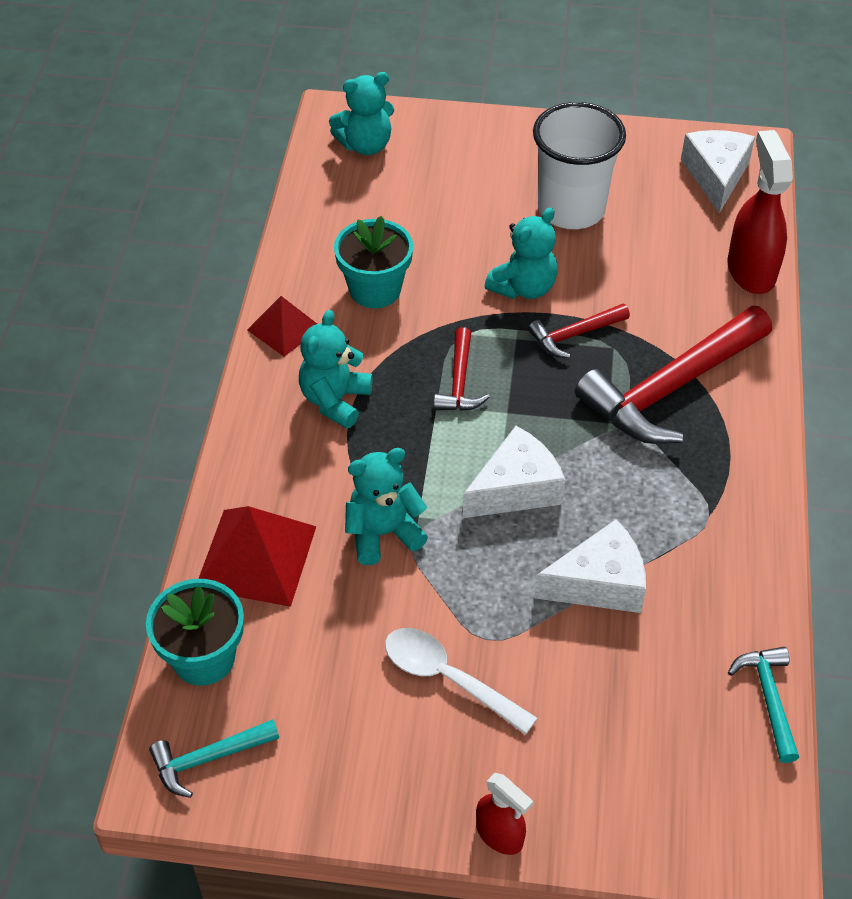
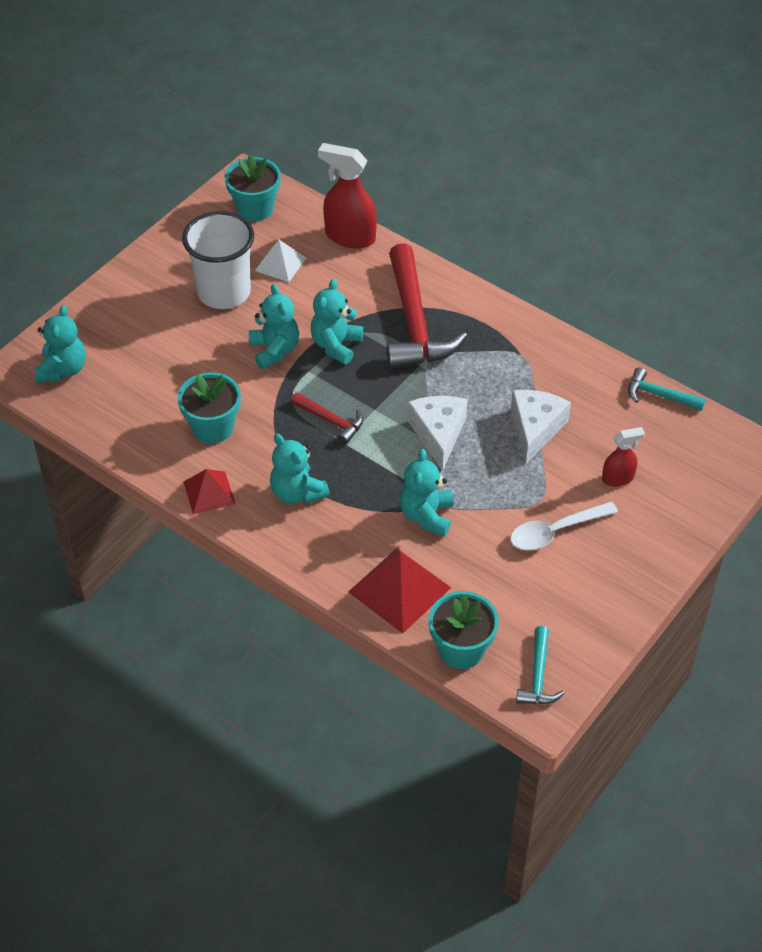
camera: 60 degrees left, 0 degrees up
(500, 835) = (673, 555): red spray bottle -> red spray bottle (618, 478)
(575, 335) = (336, 345): red hammer -> turquoise teddy bear
(654, 233) = (280, 264): none -> white pyramid
(716, 176) = (255, 208): white cheese -> turquoise flower pot

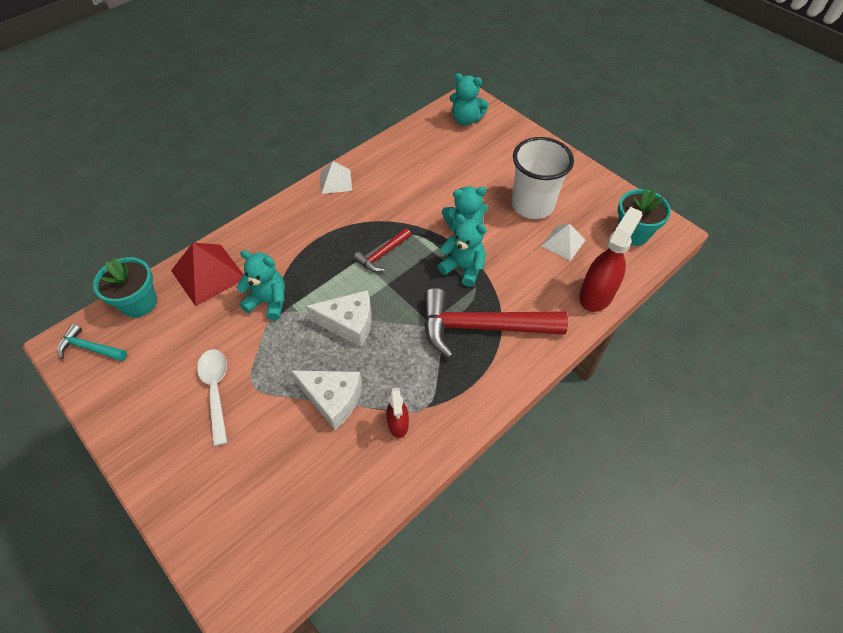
camera: 100 degrees right, 5 degrees up
(209, 492) = (336, 181): red pyramid -> white pyramid
(213, 427) = (394, 188): turquoise flower pot -> none
(297, 492) = (319, 227): turquoise teddy bear -> none
(618, 478) = (253, 458): red spray bottle -> red spray bottle (398, 424)
(659, 395) = (344, 529): turquoise hammer -> none

